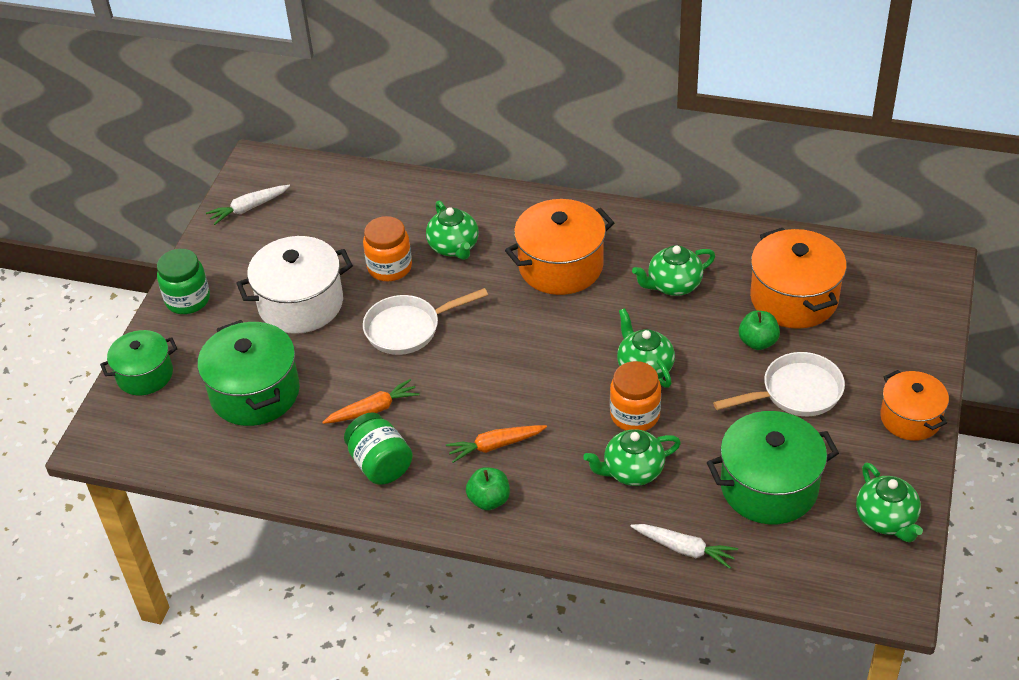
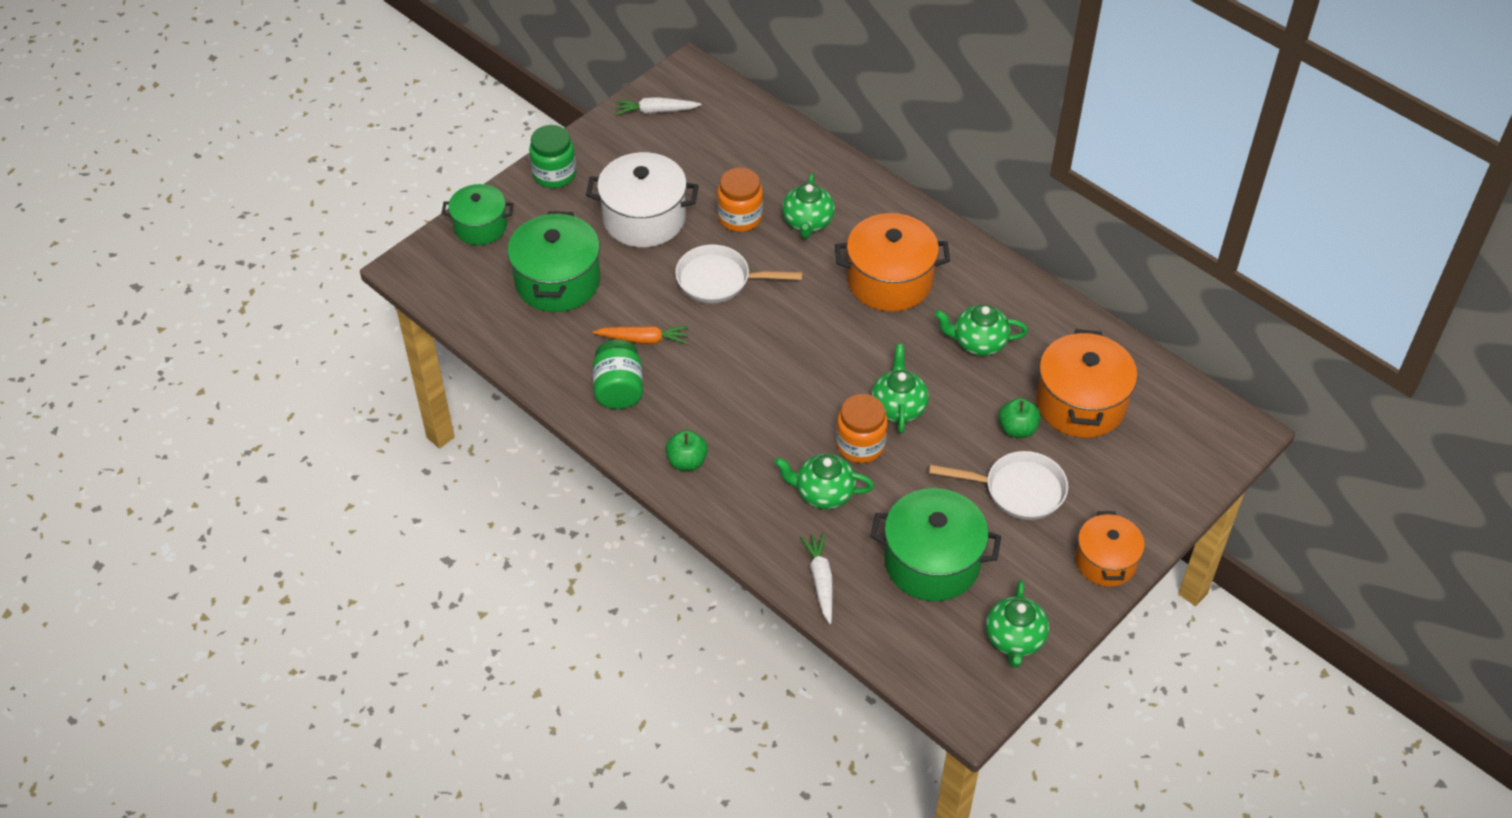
camera: 25 degrees right, 5 degrees up
(495, 446) = (723, 417): orange carrot -> none
(684, 549) = (820, 580): white carrot -> white carrot turned 150 degrees counterclockwise

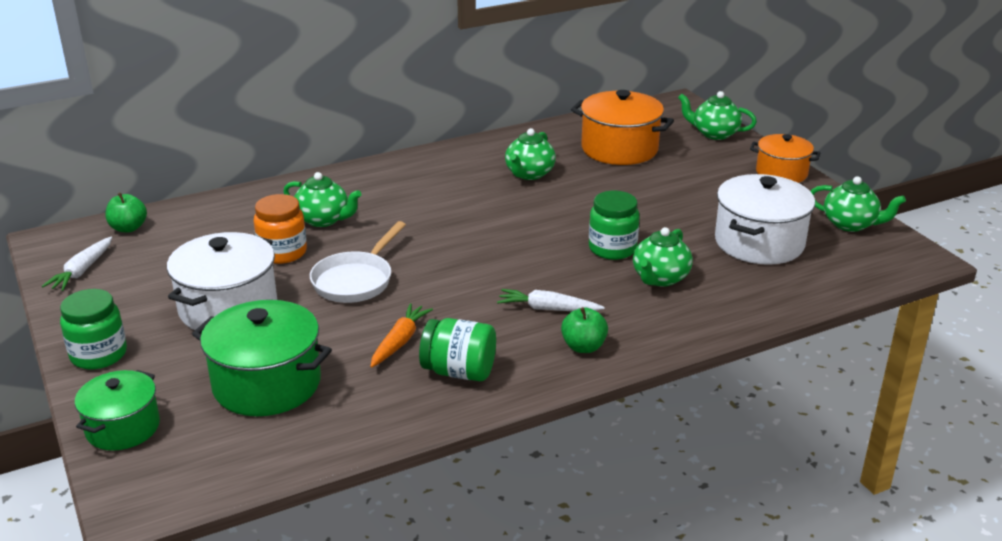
camera: 70 degrees left, 20 degrees down
(820, 580) = (763, 300): white carrot -> white carrot (547, 309)
(860, 445) = (612, 249): orange jar -> green jar
(889, 281) = (429, 196): orange pot -> none
(898, 407) = (578, 222): green teapot -> green teapot (714, 134)
(932, 562) = (759, 243): green pot -> white pot
(1017, 429) = (632, 178): green apple -> green apple (128, 228)
(1018, 490) = (696, 191): white pan -> none

